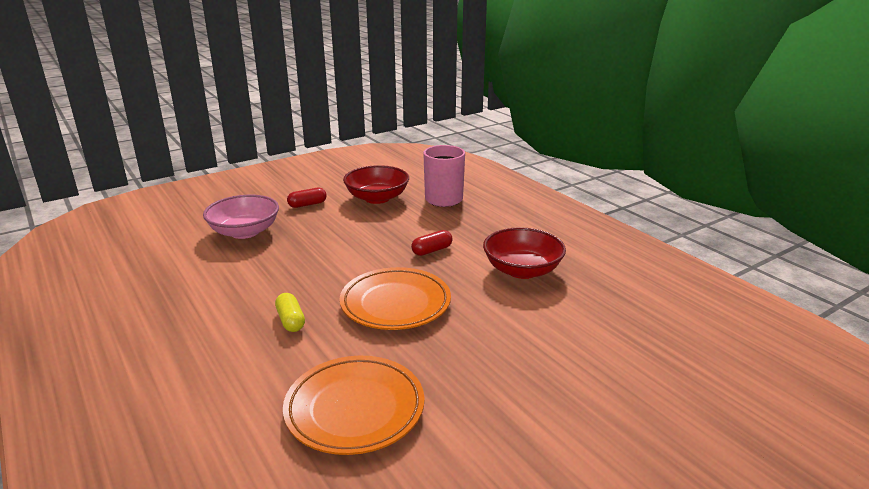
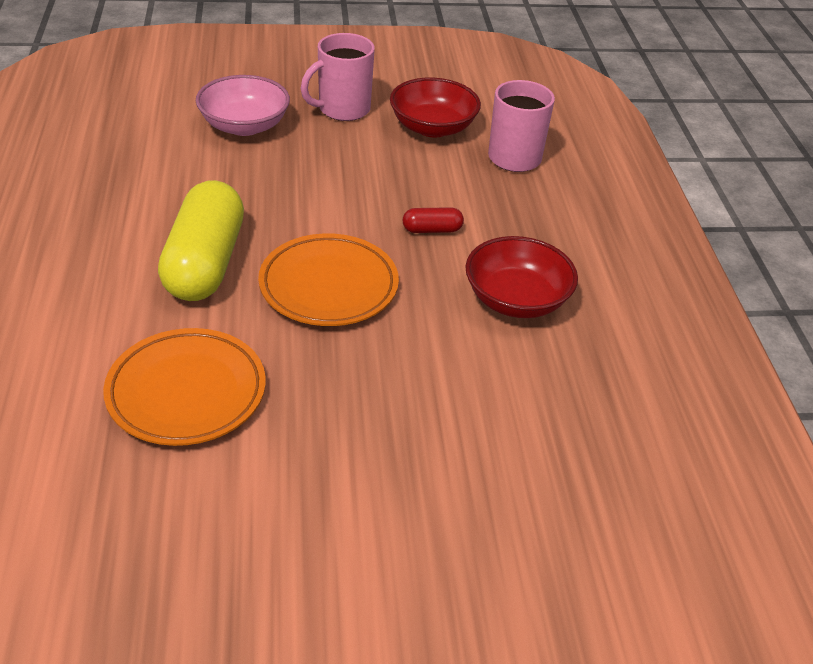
camera: 25 degrees right, 15 degrees up
(290, 321) = (205, 263): yellow capsule -> yellow capsule, size x2.36
(307, 204) = (342, 109): red capsule -> pink mug

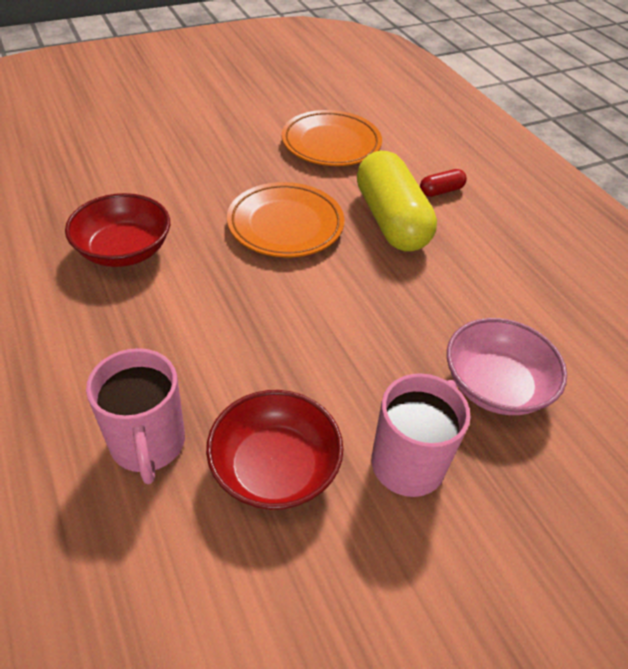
camera: 160 degrees right, 5 degrees up
(432, 230) = (220, 301): red capsule -> red capsule (441, 191)

